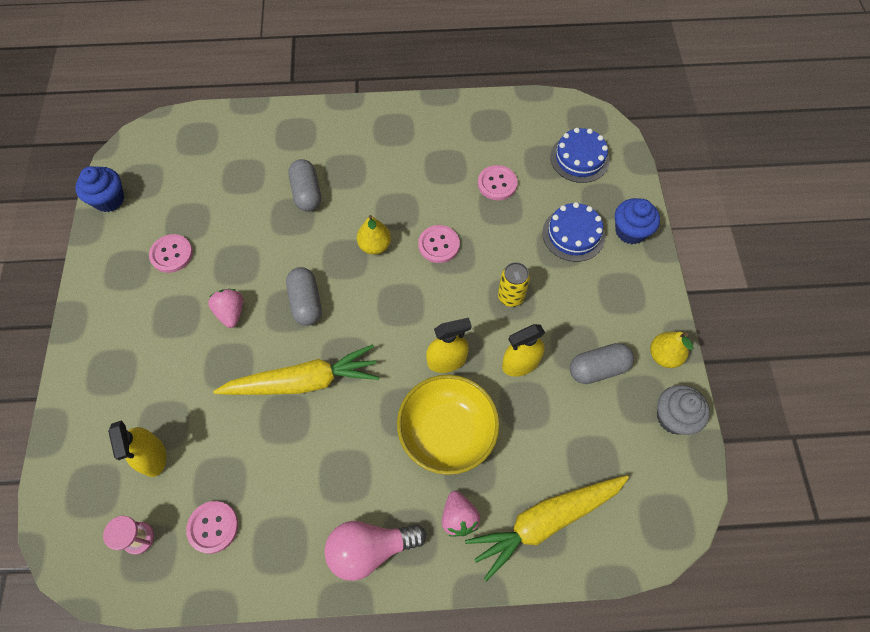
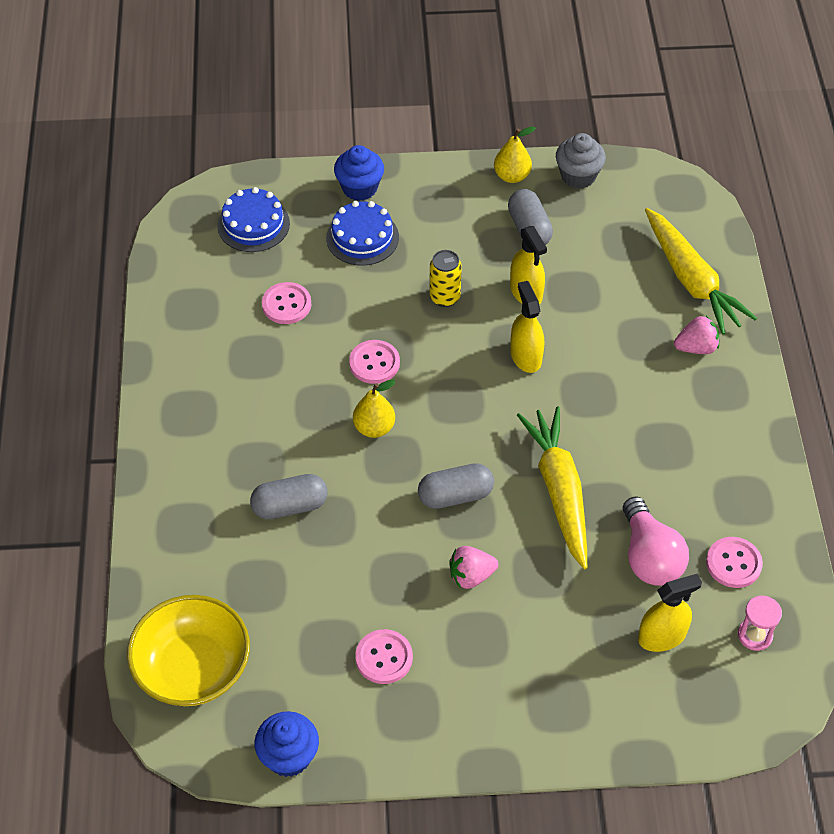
camera: 90 degrees left, 10 degrees down
(370, 549) = (736, 420): pink light bulb -> pink light bulb (649, 556)
(447, 432) = (609, 356): yellow bowl -> yellow bowl (193, 668)

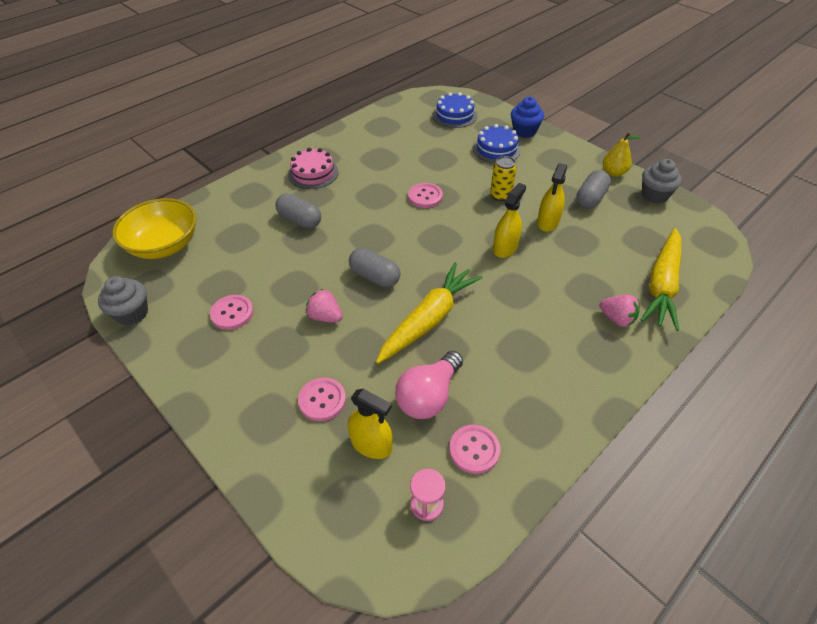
camera: 50 degrees right, 5 degrees down
(212, 439) = (313, 173): none -> pink cake
(286, 304) = (422, 150): pink button -> pink button (322, 400)
(289, 756) = (132, 313): blue cupcake -> grey cupcake
(374, 427) = (384, 220): yellow pear -> none

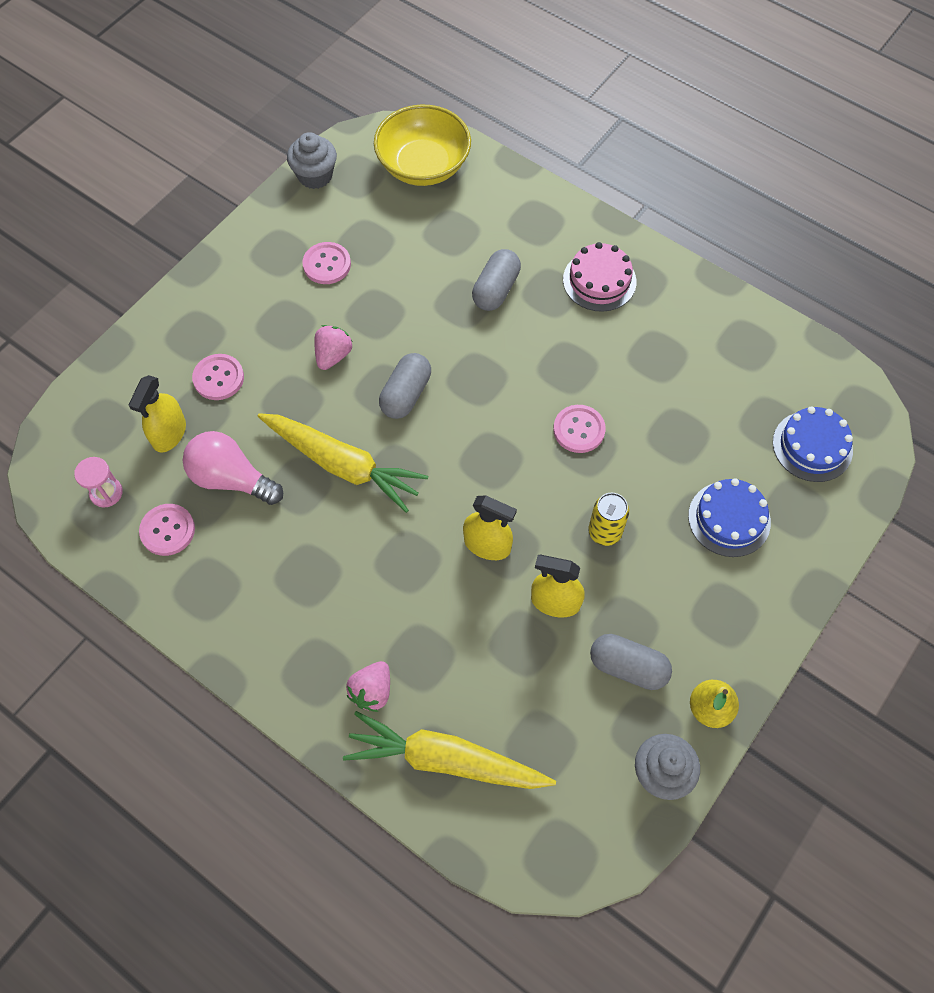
camera: 80 degrees right, 15 degrees up
(524, 131) = (795, 560): blue cupcake -> none

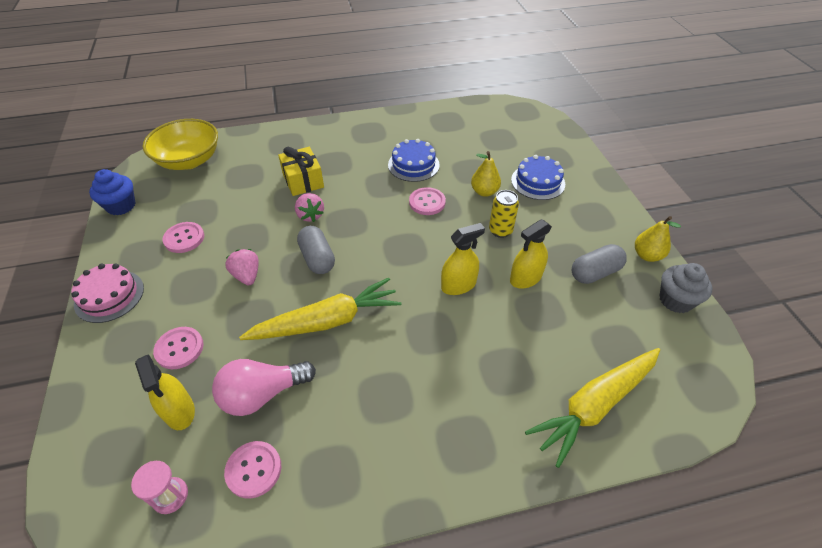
camera: 50 degrees left, 15 degrees down
(315, 175) = (121, 206): grey cupcake -> blue cupcake
(372, 691) = (509, 416): pink strawberry -> pink strawberry (310, 215)
(496, 289) = (303, 181): grey capsule -> yellow gift
(599, 280) = (350, 143): pink cake -> pink cake (109, 296)
(653, 474) = (484, 192): none -> yellow pear
(812, 446) = (524, 134): blue cake -> blue cake (413, 165)

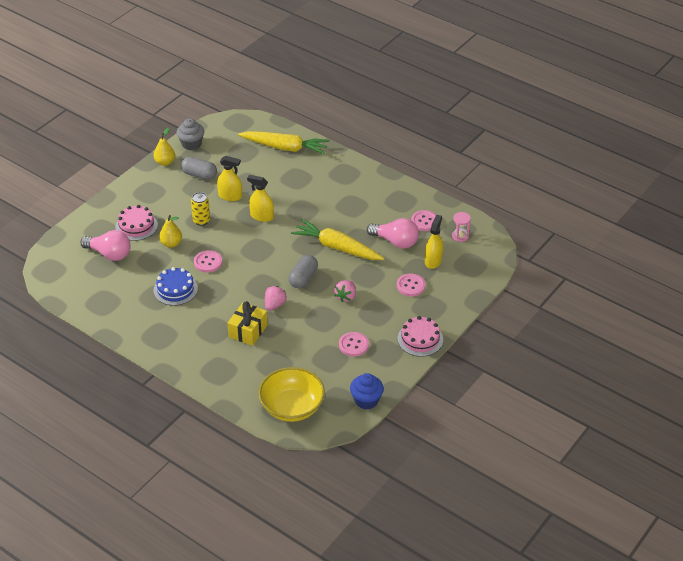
camera: 130 degrees left, 5 degrees down
(510, 149) = (109, 254): none -> pink light bulb
(538, 182) = (136, 226): blue cake -> pink cake

